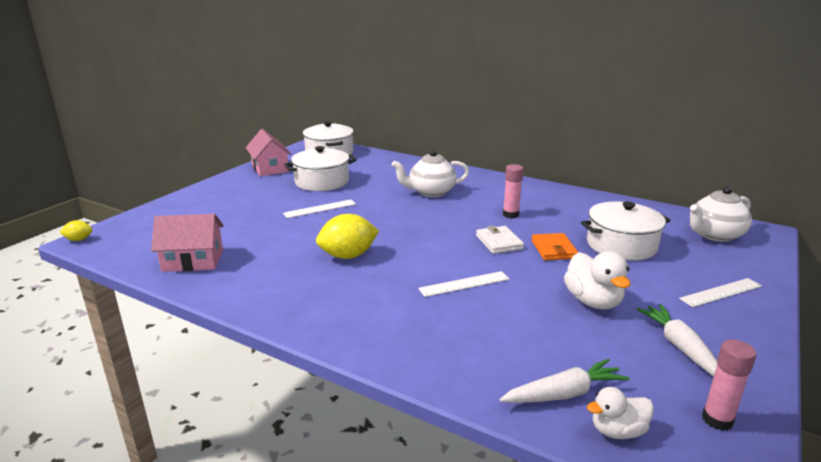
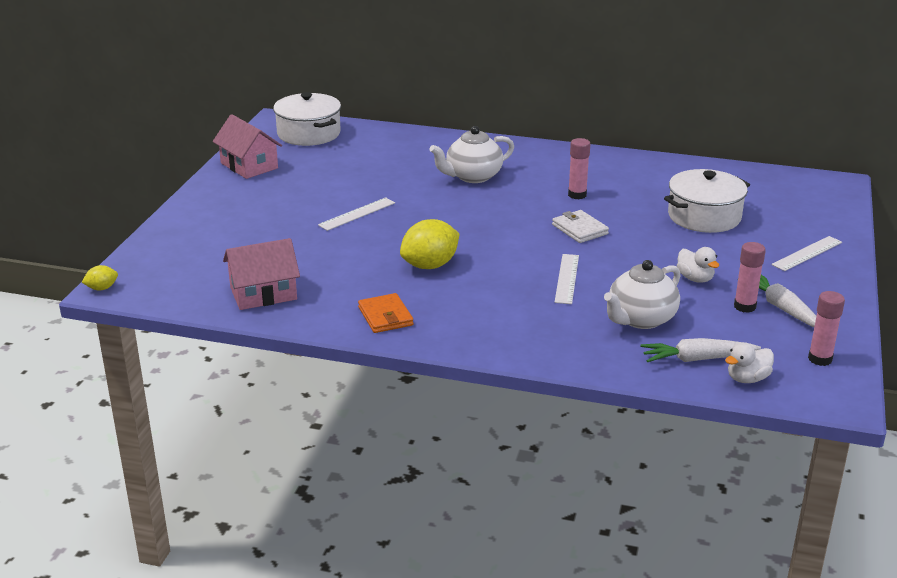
camera: 15 degrees left, 5 degrees up
(322, 182) = (331, 177): white pot -> none
(464, 284) = (567, 278): white ruler -> white ruler turned 45 degrees counterclockwise
(553, 249) = (638, 230): orange wallet -> orange wallet (385, 316)
(564, 393) = (697, 359): white carrot -> white carrot turned 150 degrees counterclockwise
(593, 301) = (695, 278): white duck -> white duck, size x0.64
(638, 339) = (744, 306): none -> pink glue stick
(714, 235) = (792, 193): white teapot -> white teapot (640, 319)

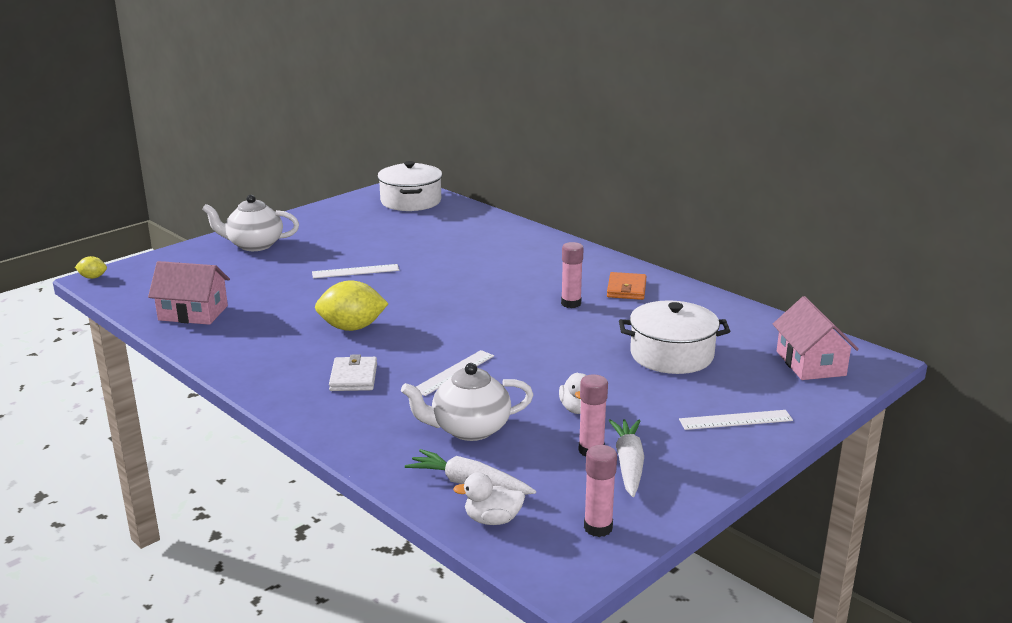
camera: 30 degrees right, 5 degrees down
(249, 165) = (328, 215): pink house -> pink house (810, 363)
(385, 316) = (255, 358): orange wallet -> orange wallet (626, 289)
(472, 176) = (497, 265): white teapot -> white teapot (254, 245)
(580, 229) = (529, 334): white wallet -> white wallet (353, 377)

